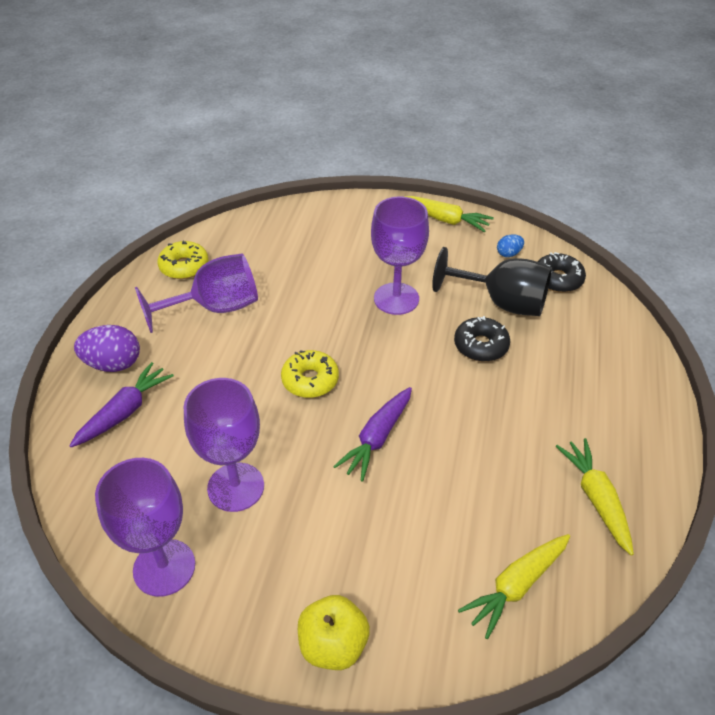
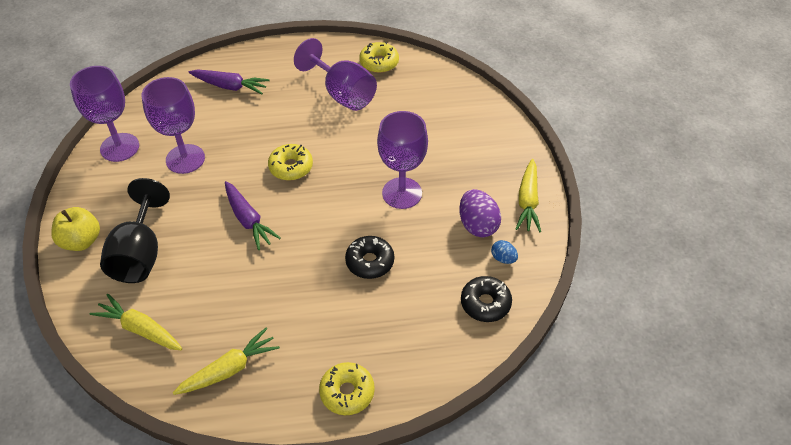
camera: 70 degrees right, 5 degrees up
(113, 364) = (268, 65): purple egg -> purple egg (477, 225)
(377, 438) = (248, 220): purple carrot -> purple carrot turned 135 degrees counterclockwise
(502, 302) = (431, 266): black goblet -> black goblet (140, 253)
(642, 402) = (347, 392): none -> yellow donut

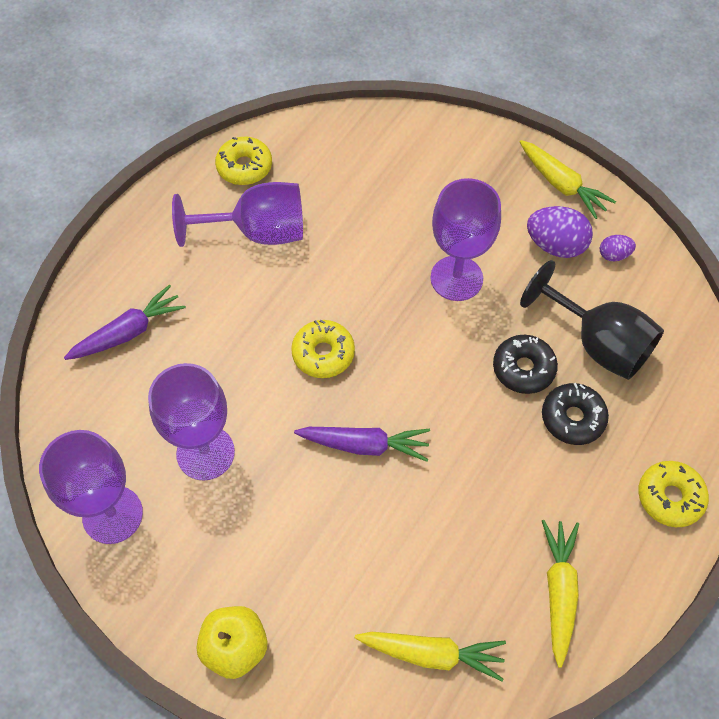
camera: 50 degrees left, 10 degrees up
(140, 253) = (315, 590): black goblet -> black goblet (597, 343)
(140, 329) = (431, 653): yellow carrot -> yellow carrot turned 150 degrees counterclockwise
(485, 303) = (655, 308): black donut -> black donut (572, 418)
(503, 258) = (614, 255): blue egg -> purple egg

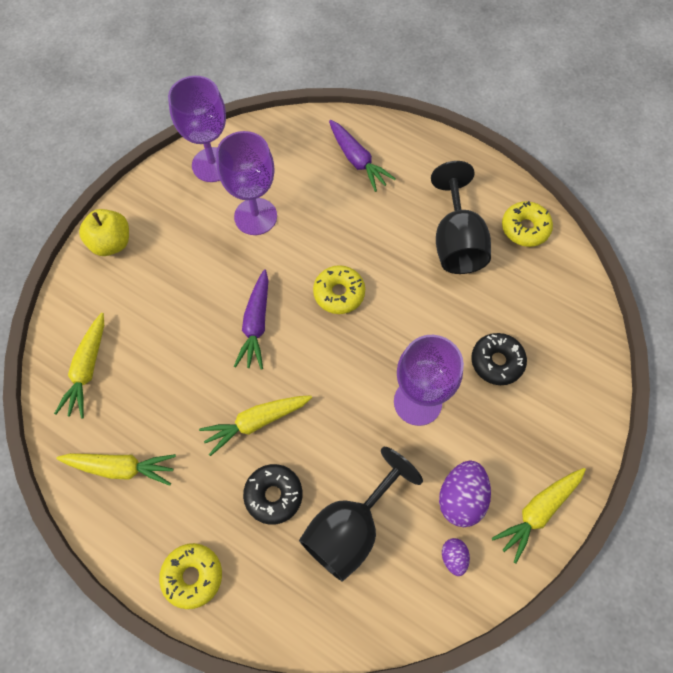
camera: 90 degrees right, 5 degrees up
(258, 232) = (456, 241): purple goblet -> black goblet
(490, 439) = (256, 422): none -> yellow carrot
(523, 368) = (324, 455): black donut -> black donut (497, 362)

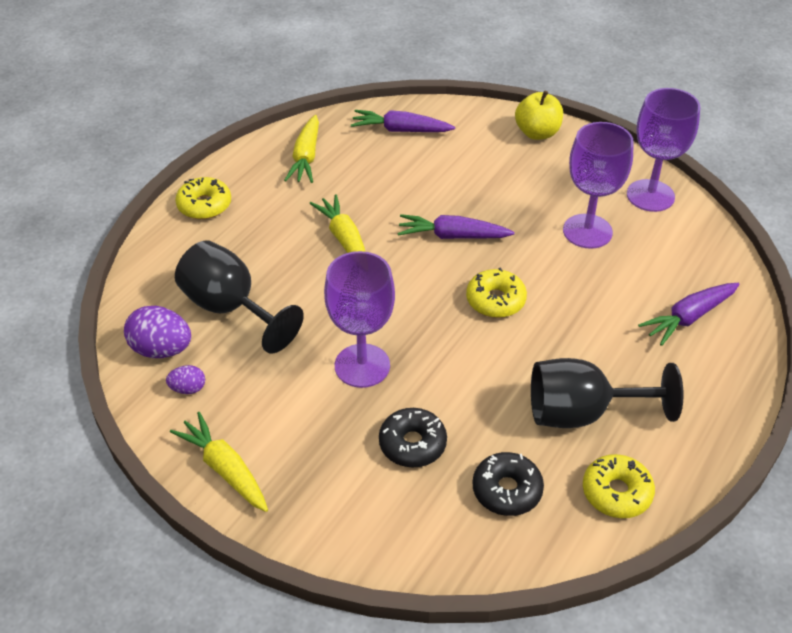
camera: 90 degrees right, 20 degrees down
(87, 369) = (401, 130): yellow carrot -> purple carrot
(273, 495) = (270, 254): black donut -> black donut (507, 490)
(461, 498) = (249, 399): purple egg -> purple egg (161, 350)

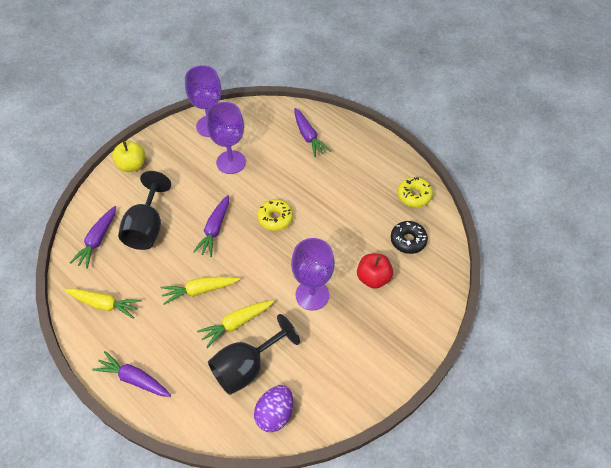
camera: 80 degrees left, 10 degrees up
(188, 389) = (312, 397): purple egg -> none
(204, 205) = (134, 379): yellow donut -> purple carrot
(225, 469) = (378, 378): yellow carrot -> yellow carrot (236, 323)
(412, 444) = (373, 278): black donut -> red apple
(582, 413) = (364, 197): black goblet -> black goblet (147, 227)

